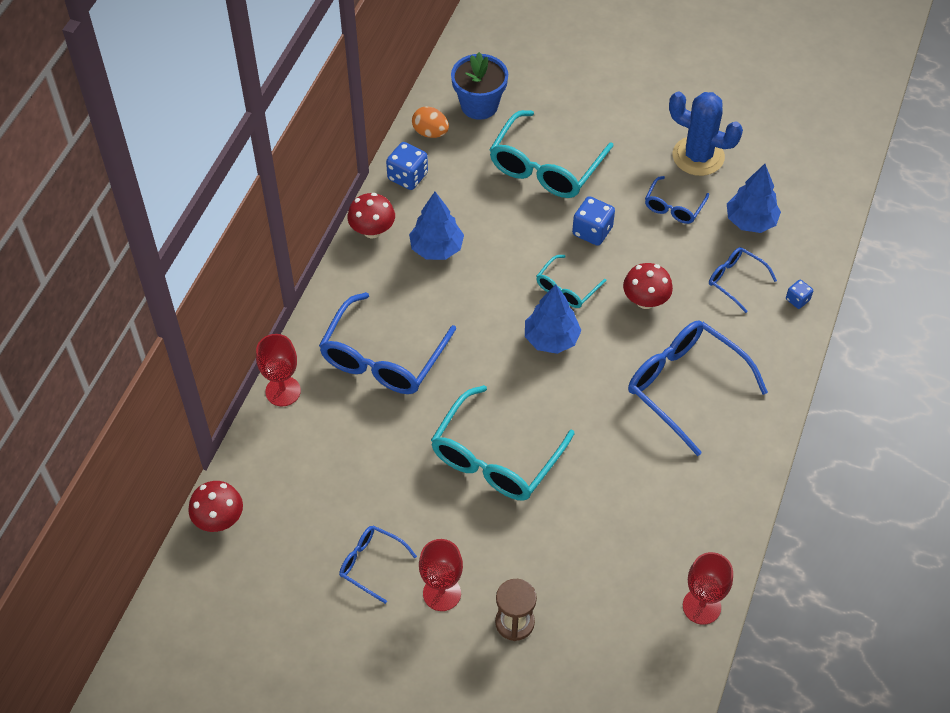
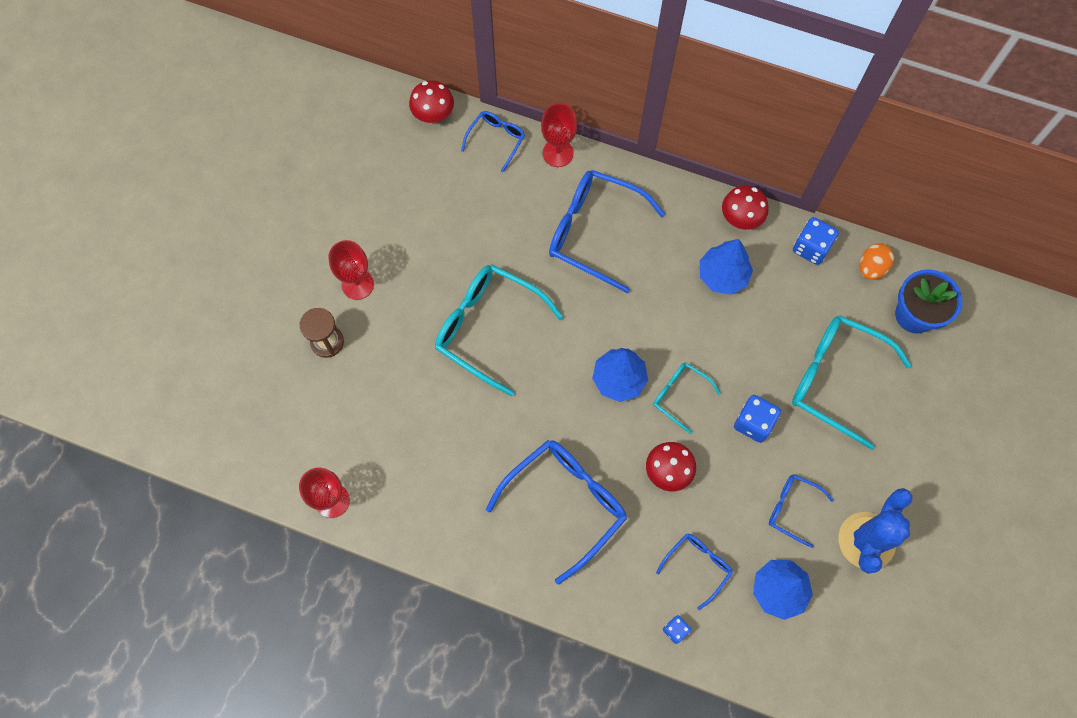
camera: 90 degrees right, 15 degrees up
(372, 564) = (387, 230): blue glasses -> blue glasses (496, 140)

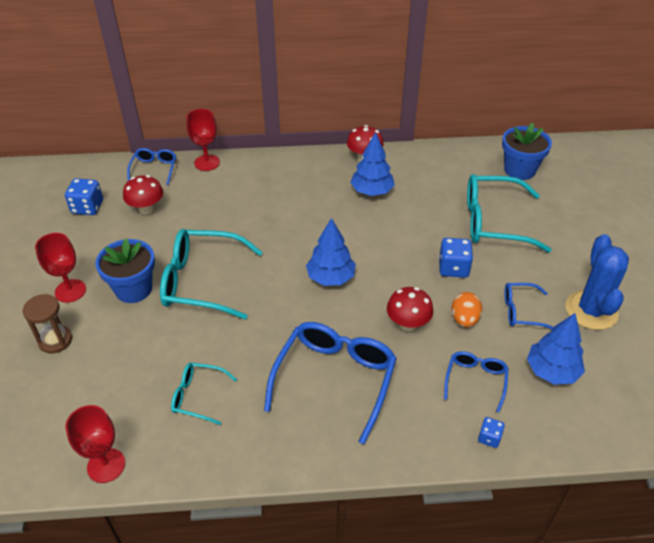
camera: 25 degrees left, 25 degrees down
(418, 308) = (133, 289): none -> blue flower pot
(433, 114) = (96, 169): red mushroom -> red mushroom (146, 208)
(595, 232) = (260, 197): blue glasses -> none
(680, 396) = (386, 271): turquoise glasses -> turquoise glasses (199, 396)
(811, 248) = (424, 158): blue dice -> blue dice (87, 207)
(871, 268) = (472, 155): orange egg -> orange egg (464, 319)

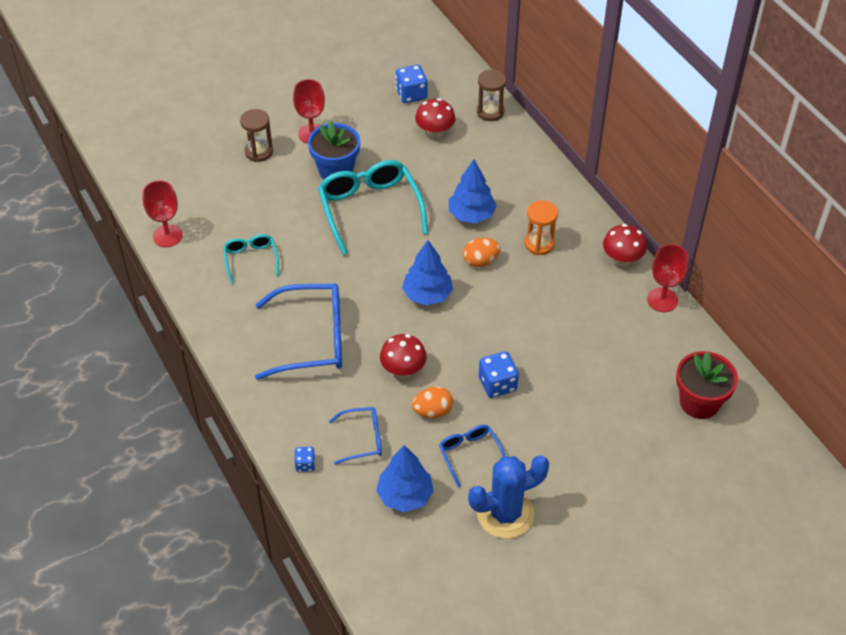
camera: 65 degrees right, 5 degrees up
(154, 169) = (490, 112): blue glasses -> brown hourglass
(207, 163) = (526, 143): red goblet -> red goblet (662, 300)
(315, 232) = (480, 261): none -> orange egg
(319, 193) = (539, 244): none -> orange hourglass
(372, 191) = (570, 284): blue tree -> blue tree (471, 215)
(495, 222) = (591, 401): turquoise glasses -> none
(519, 170) = (699, 402): blue flower pot -> red flower pot

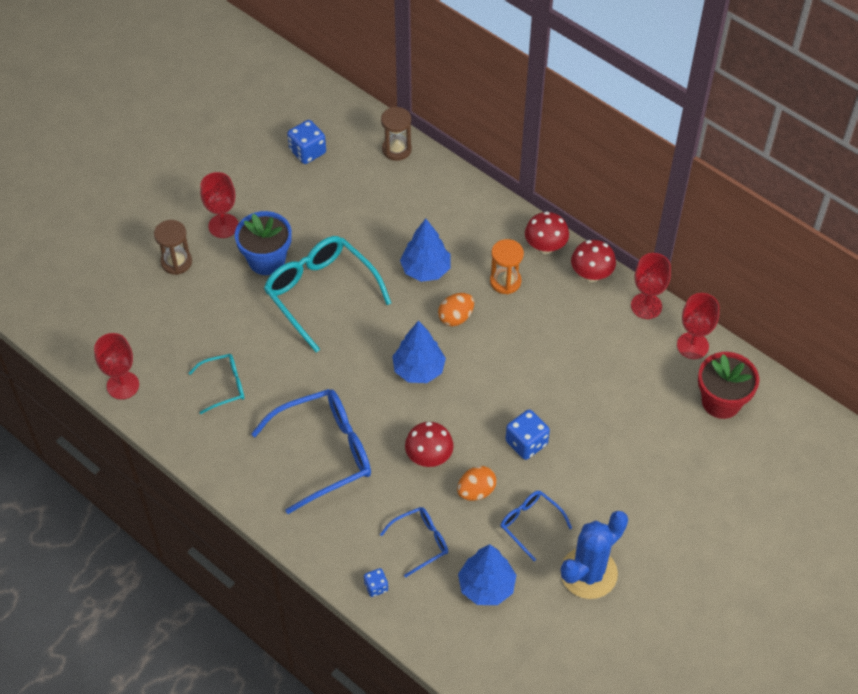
camera: 20 degrees left, 5 degrees up
(251, 260) = (223, 386): turquoise glasses -> turquoise glasses turned 105 degrees clockwise
(435, 132) = (350, 188): red mushroom -> red mushroom (545, 246)
(692, 346) = (692, 345): none -> red goblet

